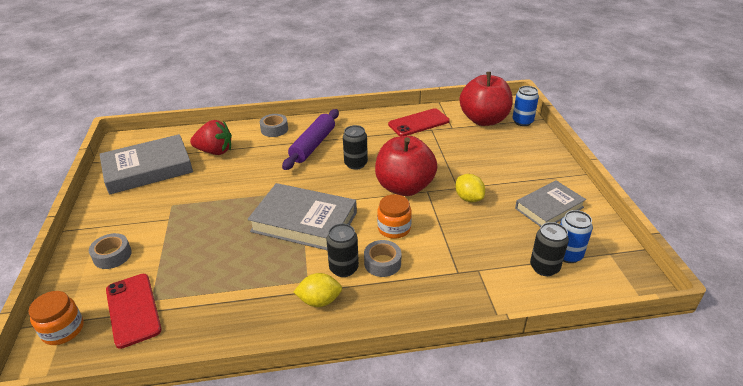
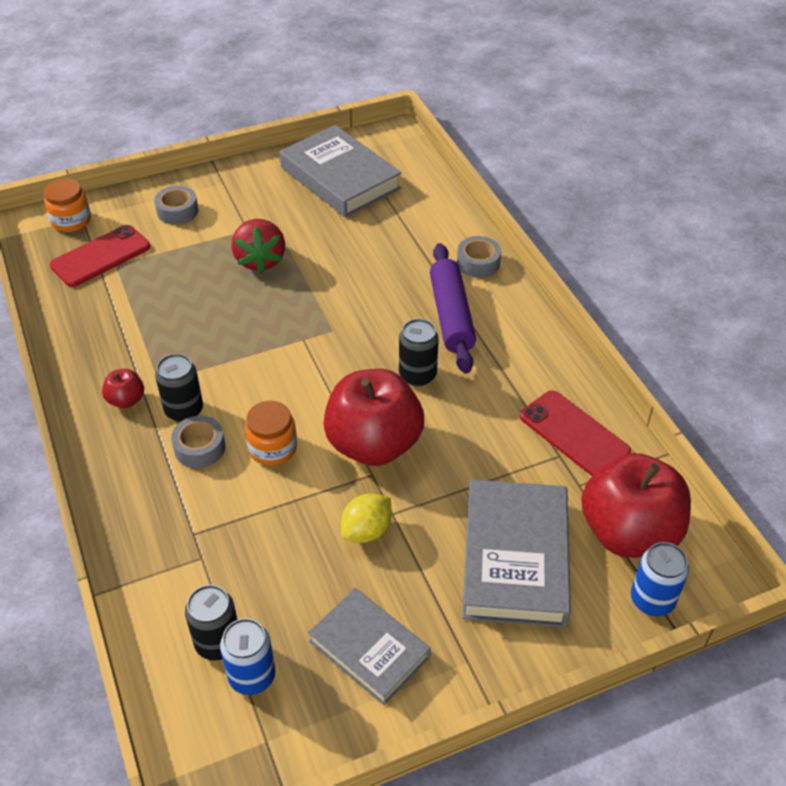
camera: 75 degrees right, 10 degrees up
(215, 151) = (398, 222): red strawberry -> red strawberry (260, 260)
(304, 222) = (266, 351): grey book -> grey book (515, 558)
(313, 145) = (451, 316): purple rolling pin -> purple rolling pin turned 75 degrees clockwise
(319, 301) = (126, 400): yellow lemon -> red apple

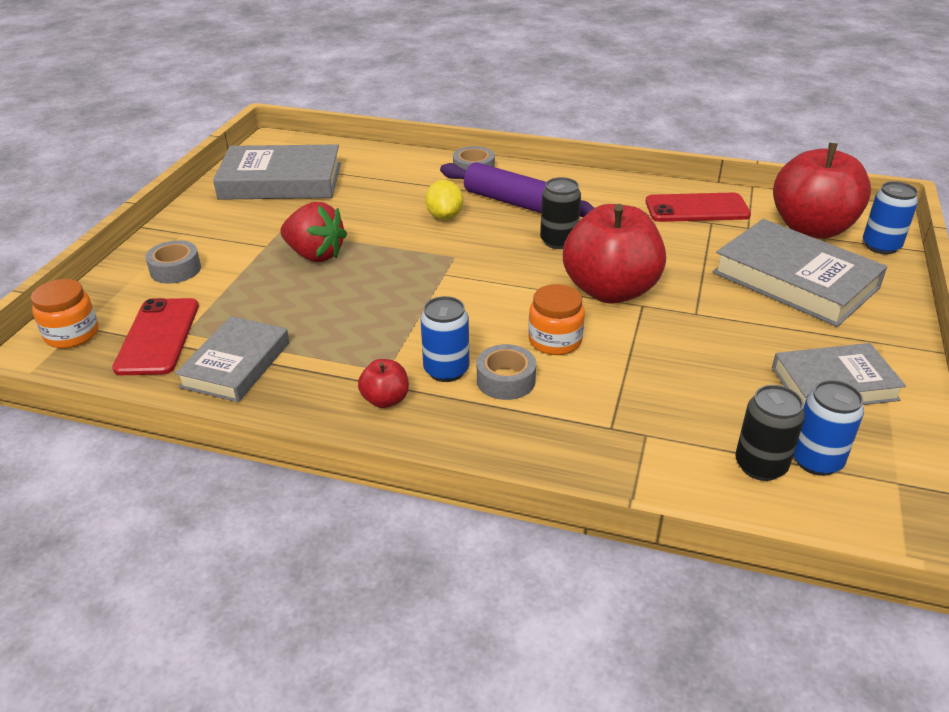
camera: 50 degrees left, 10 degrees down
(103, 309) = (236, 364): none -> grey book
(184, 410) = (446, 370): black can -> blue can
(367, 530) = (702, 332): yellow lemon -> yellow lemon (444, 216)

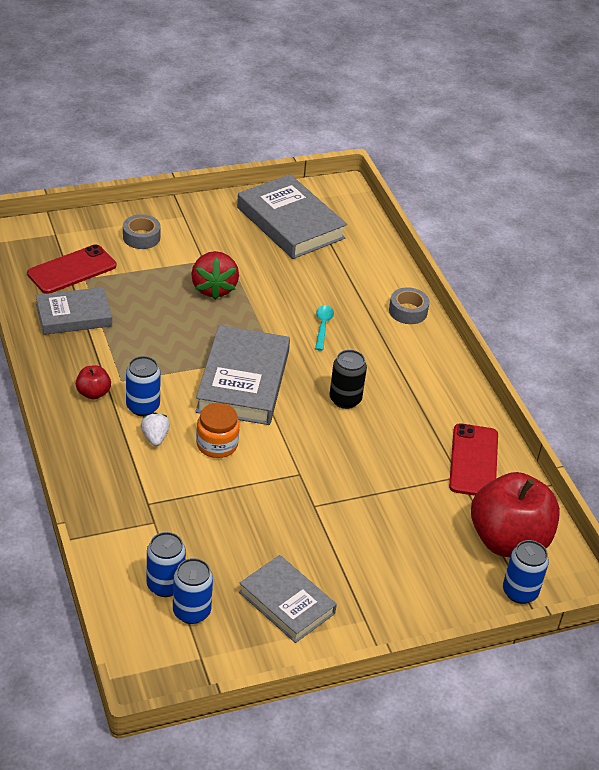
camera: 50 degrees right, 5 degrees up
(72, 334) = (45, 235): orange jar -> none
(444, 216) = (323, 326): yellow lemon -> turquoise spoon
(506, 380) = (155, 437): grey tape -> white strawberry
(514, 202) = (379, 353): purple rolling pin -> none
(610, 290) = (303, 451): red apple -> none
(696, 208) = (473, 461): red phone -> red phone turned 45 degrees clockwise
(760, 465) = (165, 585): black can -> blue can
(795, 280) = (412, 549): grey book -> grey book (243, 381)

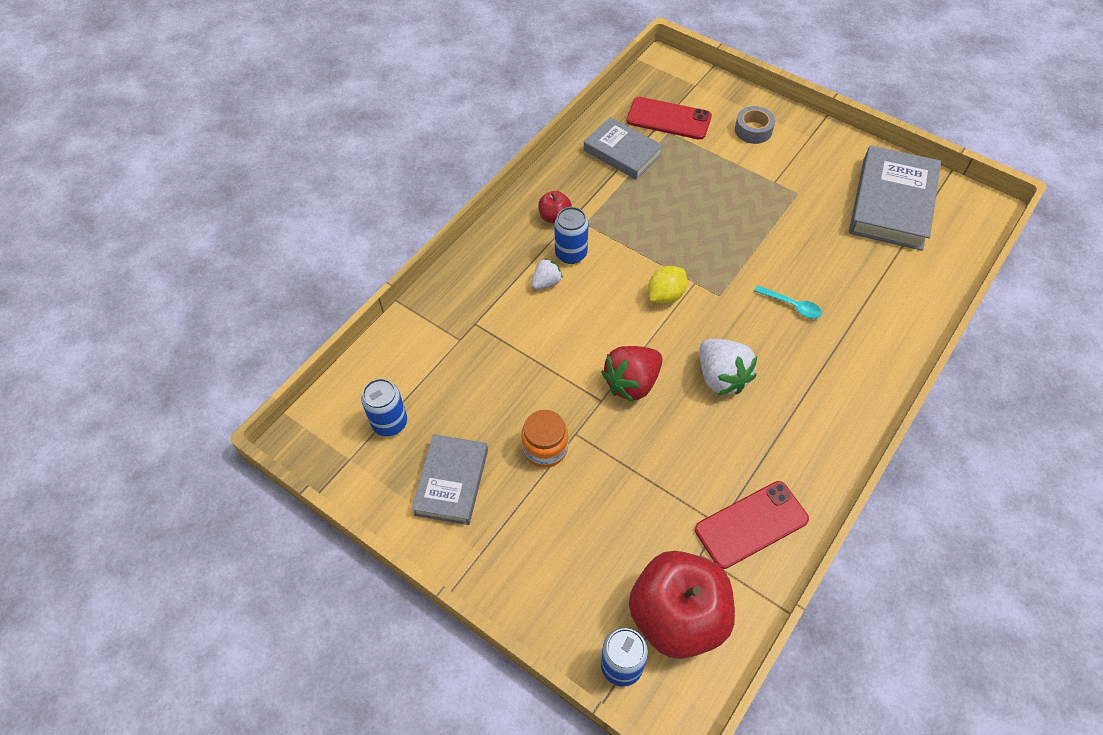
camera: 60 degrees right, 15 degrees up
(165, 585) = (402, 388): blue can -> none
(214, 288) = (750, 208): red strawberry -> red strawberry (632, 383)
(217, 444) = (578, 324): orange jar -> orange jar (545, 448)
(243, 381) = (665, 295): grey book -> yellow lemon
(323, 326) = (792, 305): turquoise spoon -> turquoise spoon turned 60 degrees clockwise
(345, 399) = (721, 377): black can -> white strawberry
(408, 311) = (886, 354): grey tape -> none

